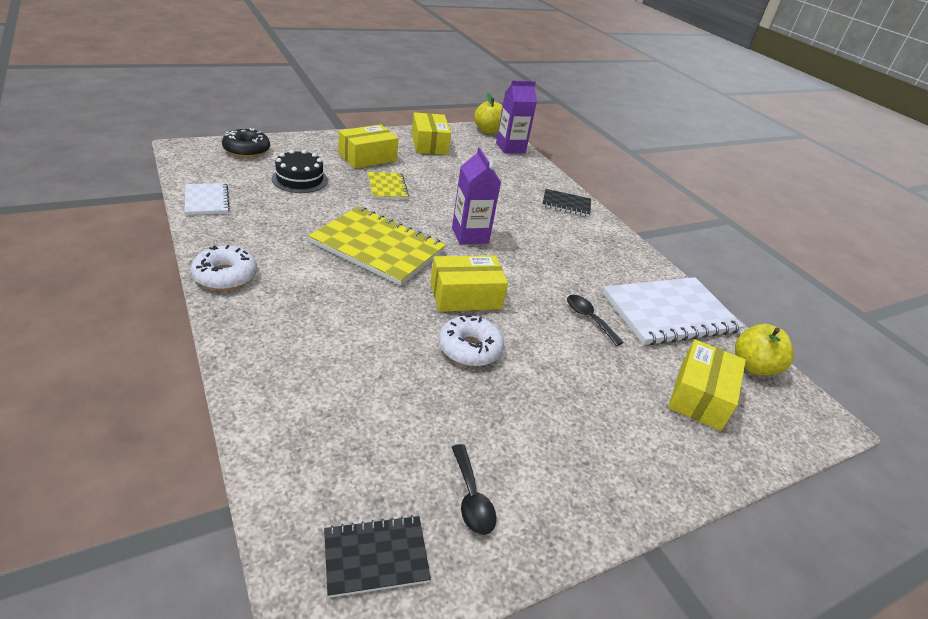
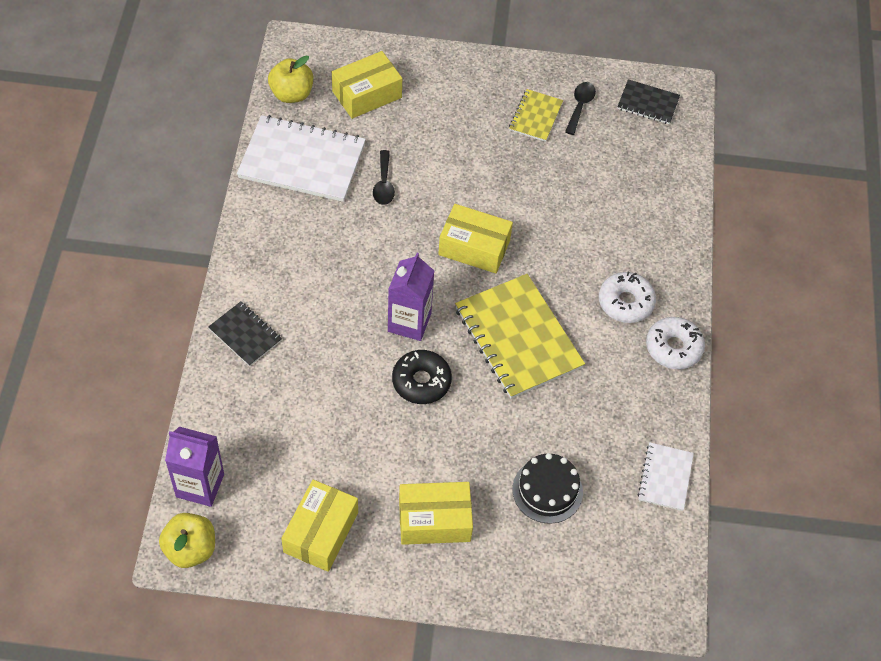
camera: 145 degrees left, 20 degrees up
(247, 150) = (590, 587): black donut -> black donut (421, 381)
(387, 187) = (448, 441): yellow notebook -> yellow notebook (536, 116)
(469, 348) = (509, 197): white donut -> white donut (625, 302)

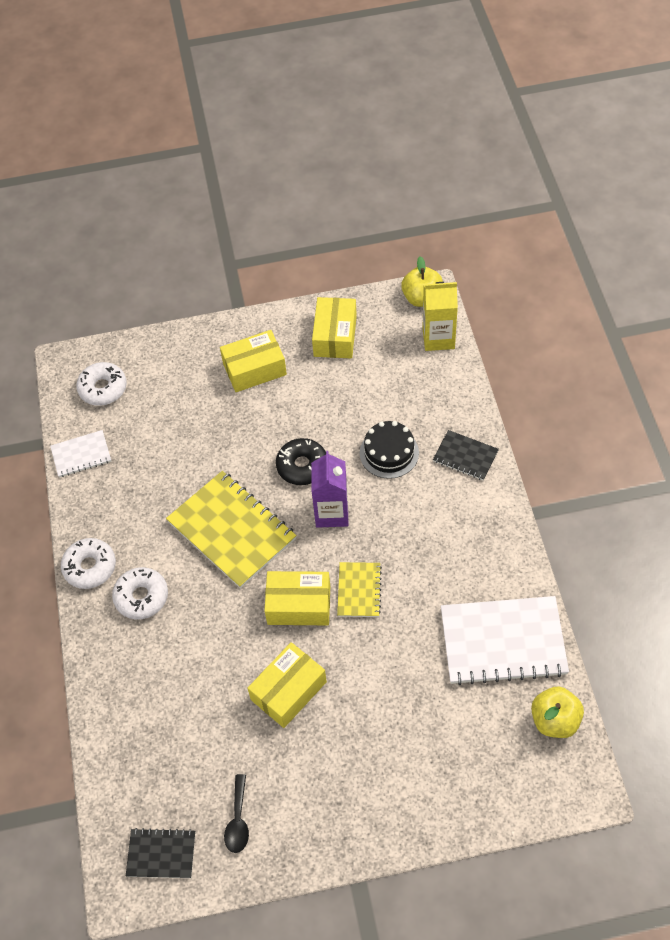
camera: 170 degrees right, 0 degrees up
(200, 485) = (438, 338): purple carton -> yellow carton
(367, 94) = (476, 749): yellow box -> yellow box (288, 690)
(384, 184) = (411, 643): black spoon -> none
(536, 116) = (283, 787): yellow notebook -> yellow notebook (359, 590)
(547, 490) = (174, 416): black cake -> black cake (389, 453)
(626, 558) = (103, 388): none -> white donut
(665, 477) = (81, 455): white notebook -> white notebook turned 75 degrees clockwise

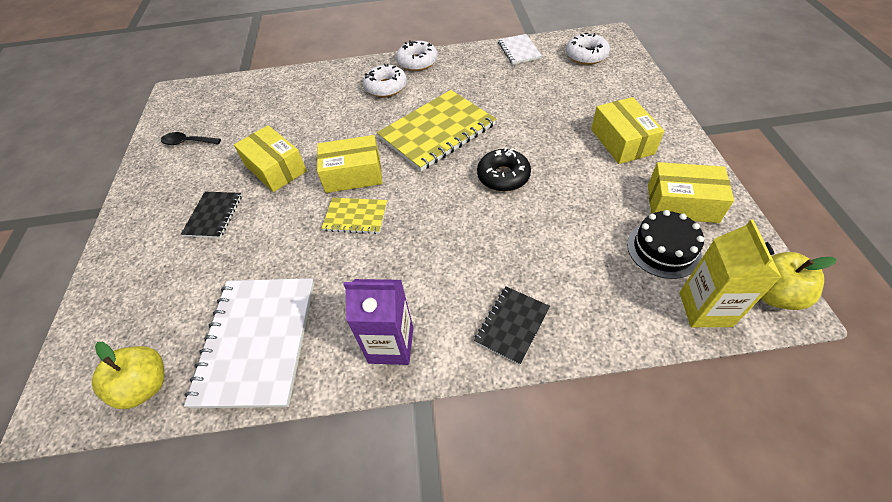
camera: 95 degrees right, 5 degrees down
(161, 854) = (187, 107): black notebook -> black notebook (213, 215)
(299, 605) = (353, 174): yellow box -> yellow box turned 75 degrees clockwise
(331, 513) = (446, 198): purple carton -> purple carton (391, 345)
(389, 453) = (518, 247): black cake -> black cake (663, 249)

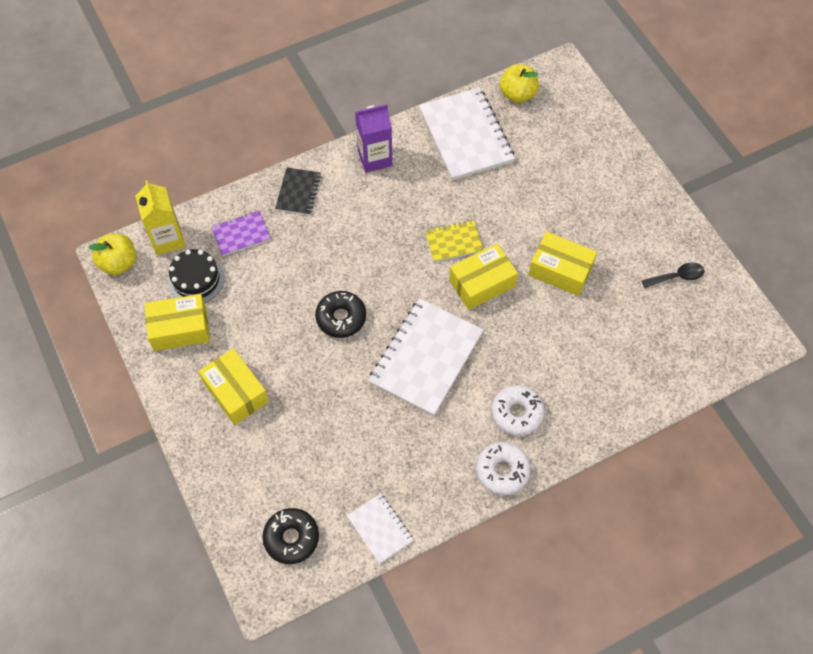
camera: 155 degrees right, 10 degrees up
(213, 215) = (577, 210): black notebook -> none
(437, 131) = (426, 358): yellow notebook -> white notebook
(586, 55) = (291, 538): white donut -> black donut
(600, 289) = (241, 234): none -> purple notebook

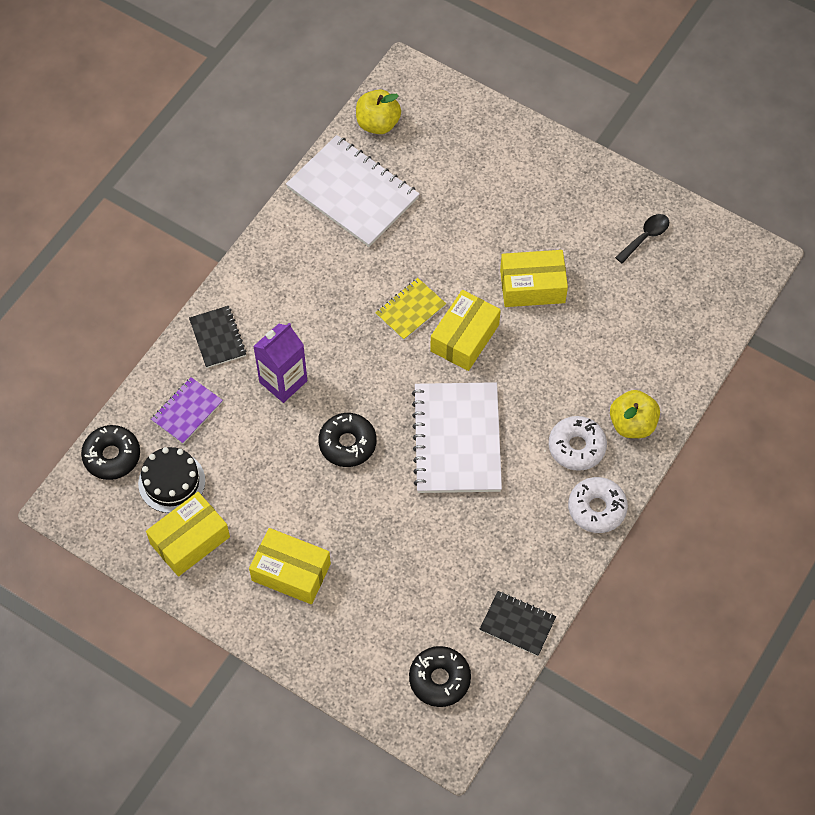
camera: 30 degrees left, 0 degrees up
(119, 263) = (77, 507): yellow apple -> yellow apple (632, 424)
(167, 239) = (112, 456): yellow carton -> black donut
(375, 158) = (274, 262): purple carton -> purple carton (283, 381)
(380, 529) = (517, 624): white notebook -> black notebook

